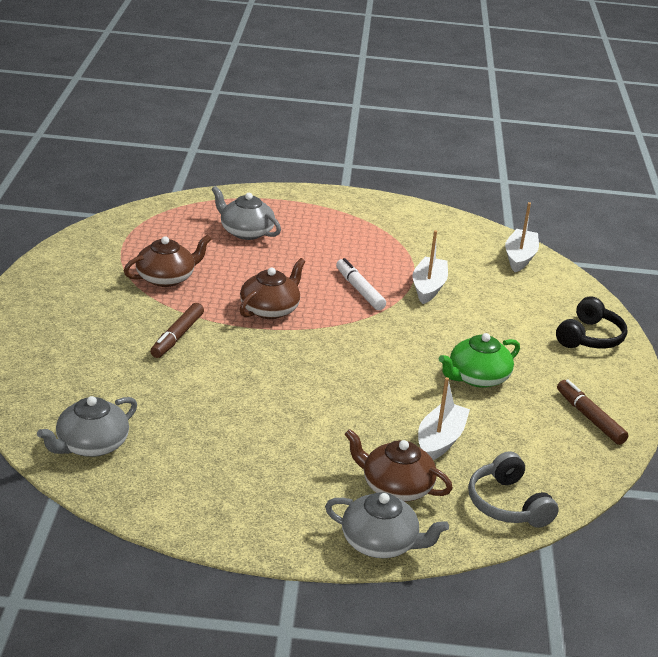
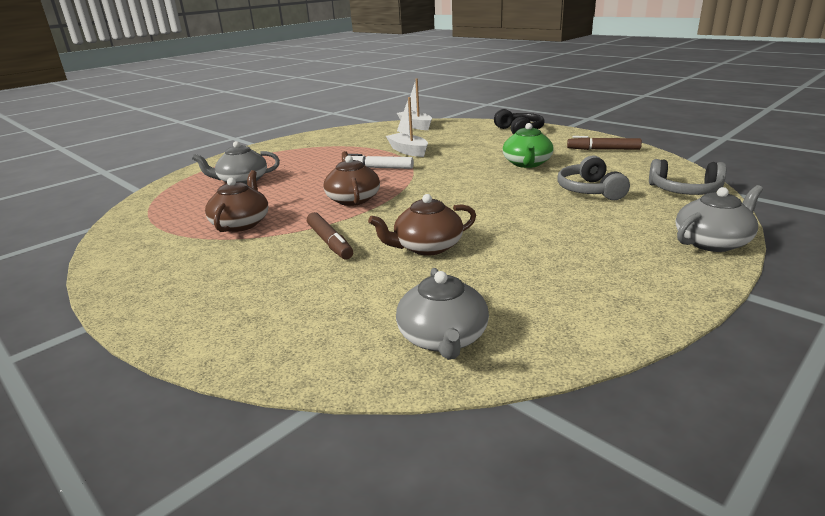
camera: 45 degrees left, 5 degrees down
(395, 487) = (637, 218): brown teapot -> brown teapot (427, 247)
(440, 440) = (590, 190): white boat -> grey headphones

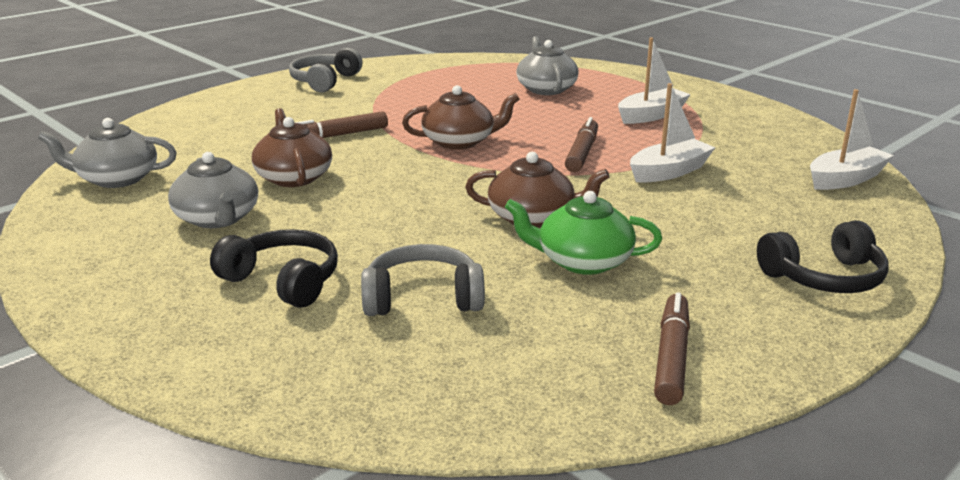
camera: 90 degrees right, 0 degrees up
(241, 223) = (410, 99): brown teapot -> brown teapot (533, 217)
(314, 155) = (651, 115): none -> white boat
(378, 168) = (582, 153): white marker -> brown marker
(598, 225) = (283, 281): none -> black headphones
(684, 190) = (380, 395): grey headphones -> grey headphones (325, 81)
(712, 242) = (167, 359): grey teapot -> grey teapot (218, 218)

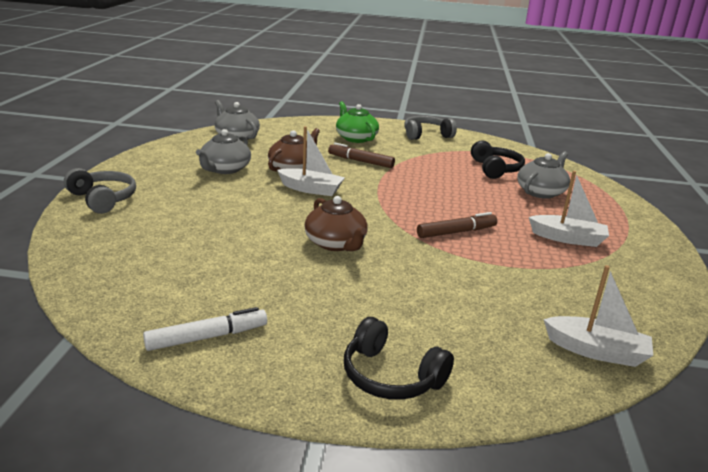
camera: 50 degrees right, 0 degrees up
(283, 281) = (179, 204): black headphones -> black headphones (495, 169)
(423, 298) = (199, 242): grey headphones -> grey headphones (102, 199)
(460, 142) = (408, 192): brown teapot -> none
(582, 261) = (298, 275): green teapot -> green teapot (356, 138)
(669, 172) = (478, 270): white boat -> white boat (311, 189)
(671, 357) = (207, 337): brown marker -> white marker

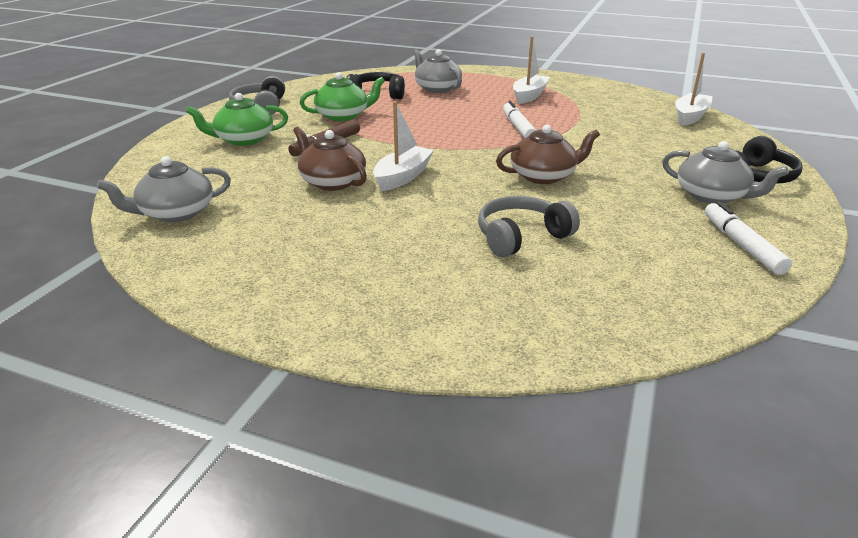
camera: 75 degrees left, 5 degrees up
(102, 199) = (397, 327): grey headphones -> grey headphones (521, 237)
(225, 169) = (311, 225): grey teapot -> grey teapot (712, 196)
(428, 161) = (343, 116): none -> green teapot
(456, 232) = (518, 127): brown marker -> white marker

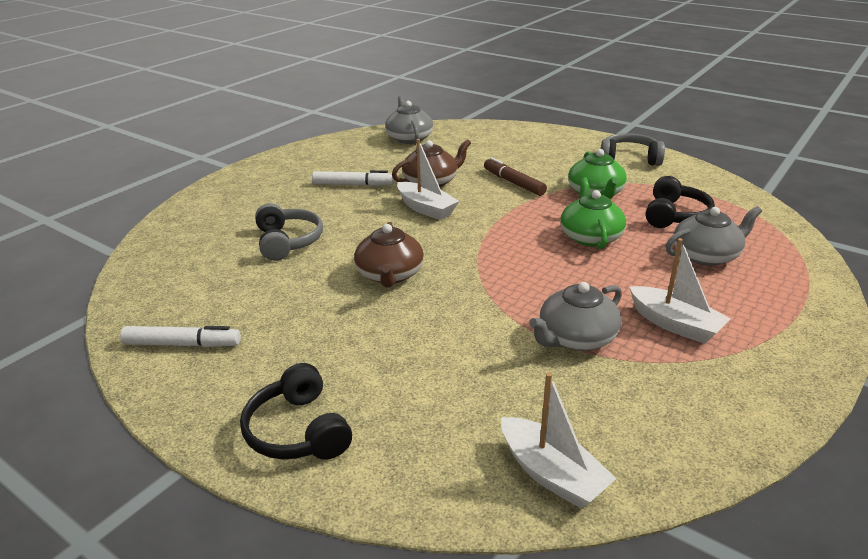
camera: 105 degrees right, 0 degrees up
(243, 140) = (537, 153): green teapot -> green teapot (590, 236)
(518, 127) = (536, 288): white marker -> white marker (353, 185)
(712, 196) = (278, 368): grey teapot -> grey teapot (576, 338)

